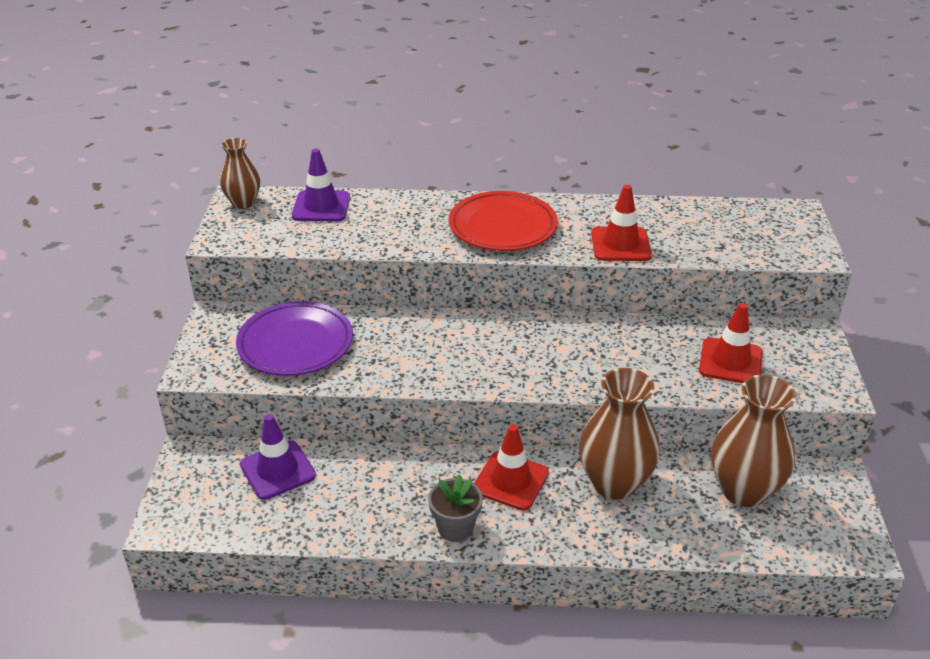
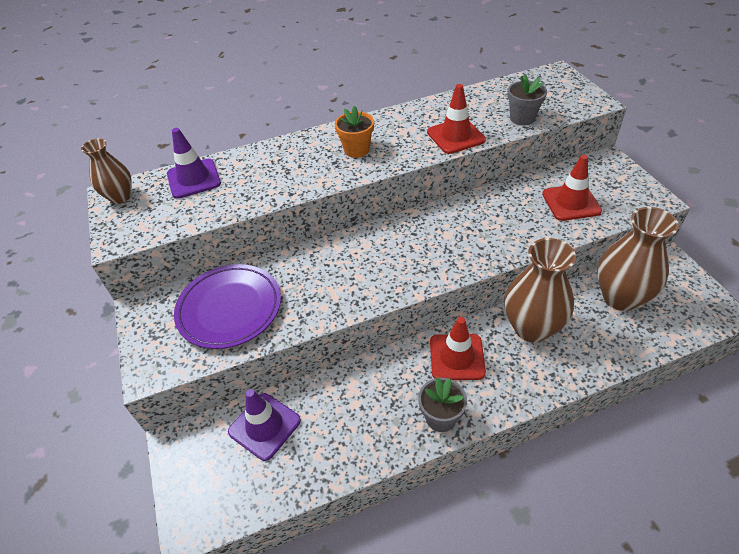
camera: 20 degrees left, 10 degrees up
(502, 227) = (356, 150): red plate -> orange flower pot
(712, 248) = (522, 118): none -> grey flower pot

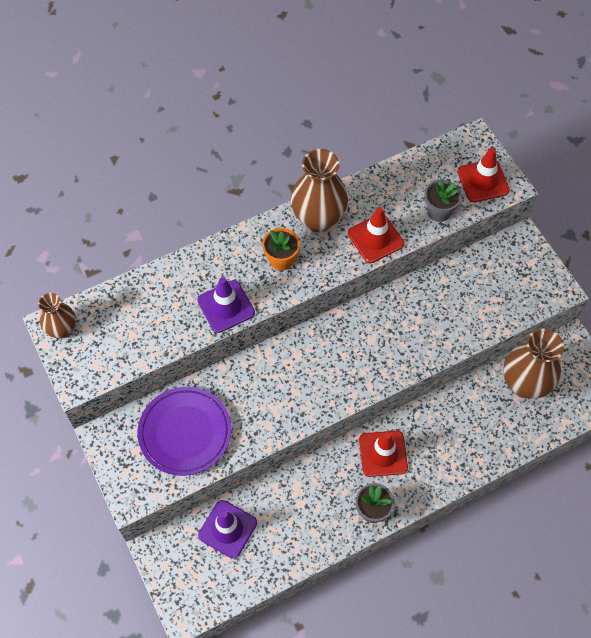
camera: 10 degrees left, 15 degrees up
(194, 179) = (128, 303): purple traffic cone -> purple traffic cone (226, 306)
(531, 328) = (446, 420): brown vase -> brown vase (318, 219)
(571, 202) = (483, 296): red traffic cone -> red traffic cone (483, 181)

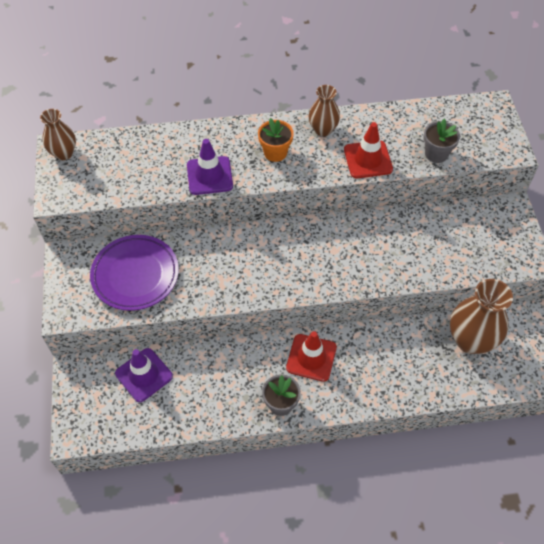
camera: 20 degrees right, 5 degrees down
(318, 219) = (323, 130): brown vase -> brown vase, size x0.59
(483, 181) = (488, 140): red traffic cone -> none

